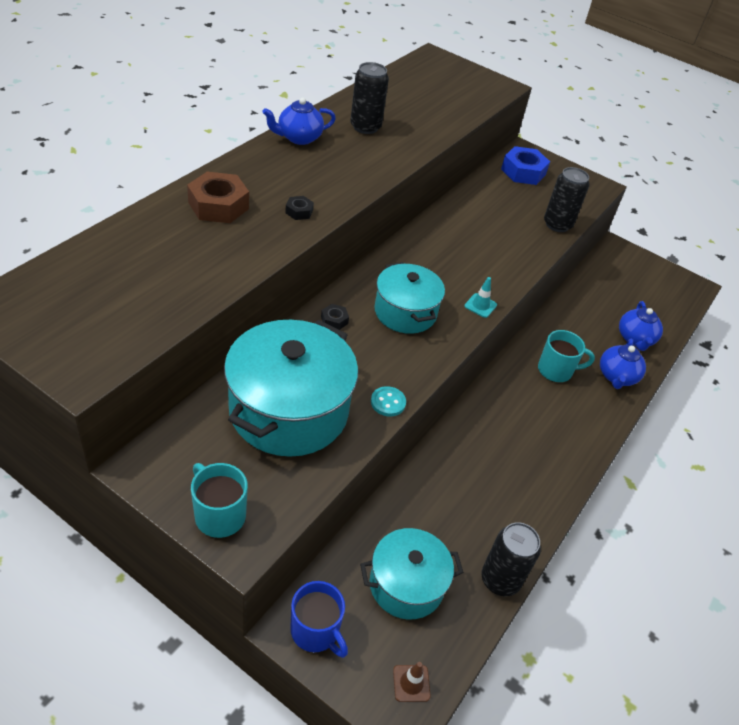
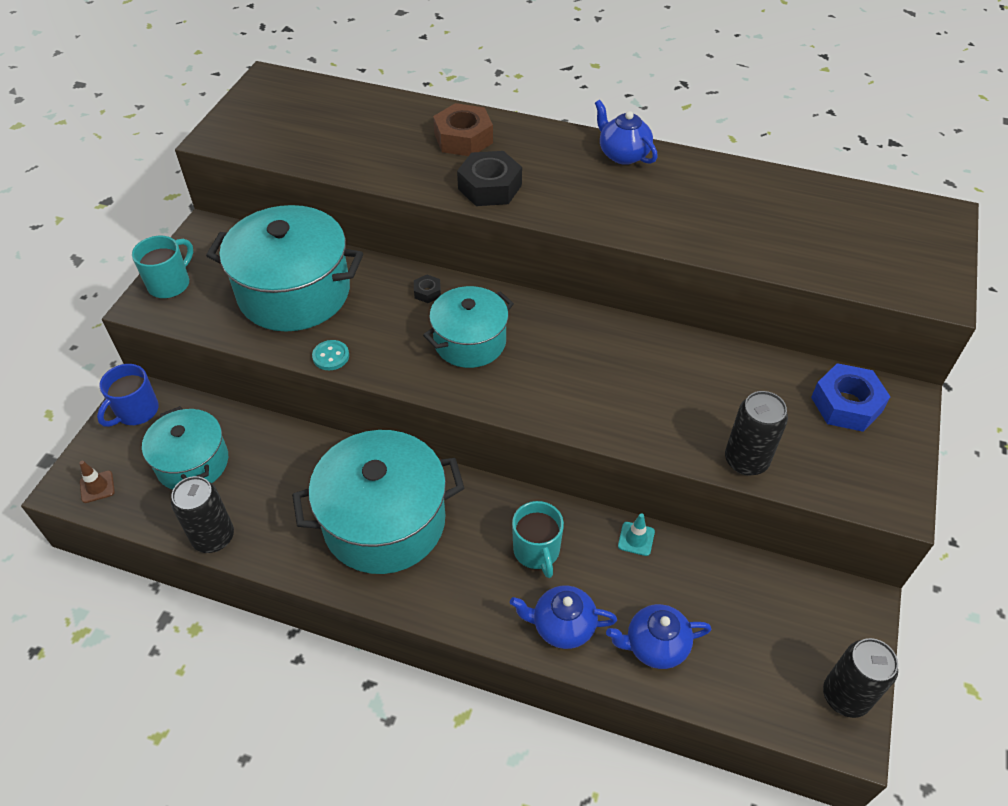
camera: 80 degrees right, 5 degrees up
(299, 211) = (489, 187): black nut -> black nut, size x2.09
(365, 127) = (692, 194): black can -> black can (845, 696)
(480, 305) = (519, 404): turquoise traffic cone -> turquoise traffic cone (636, 539)
(511, 450) = (384, 521): none -> turquoise pot

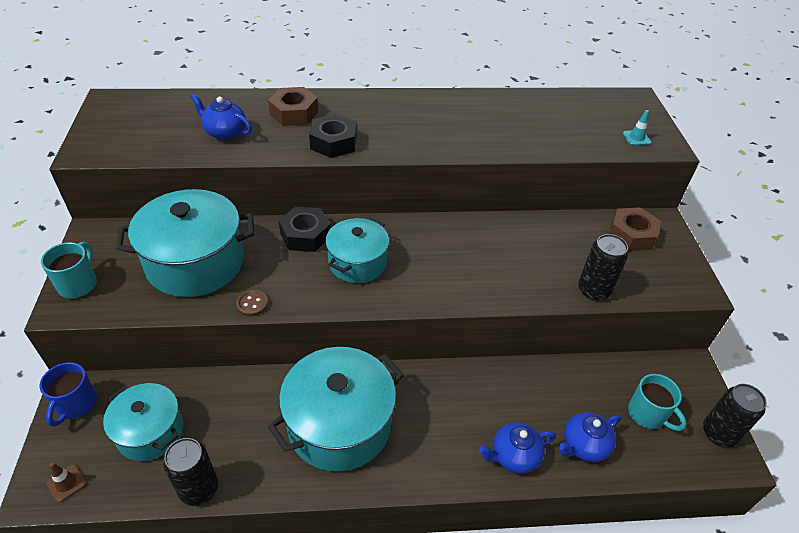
camera: 25 degrees left, 5 degrees down
(331, 356) = (252, 304): turquoise button -> brown button
(427, 292) = (305, 235): black nut -> black nut, size x2.09
(537, 551) = (466, 406): turquoise mug -> turquoise mug (647, 414)
(623, 154) = (416, 101): blue teapot -> blue teapot (225, 132)
(636, 539) = (529, 373): turquoise traffic cone -> turquoise traffic cone (636, 138)
(846, 404) = (631, 235): blue nut -> brown nut

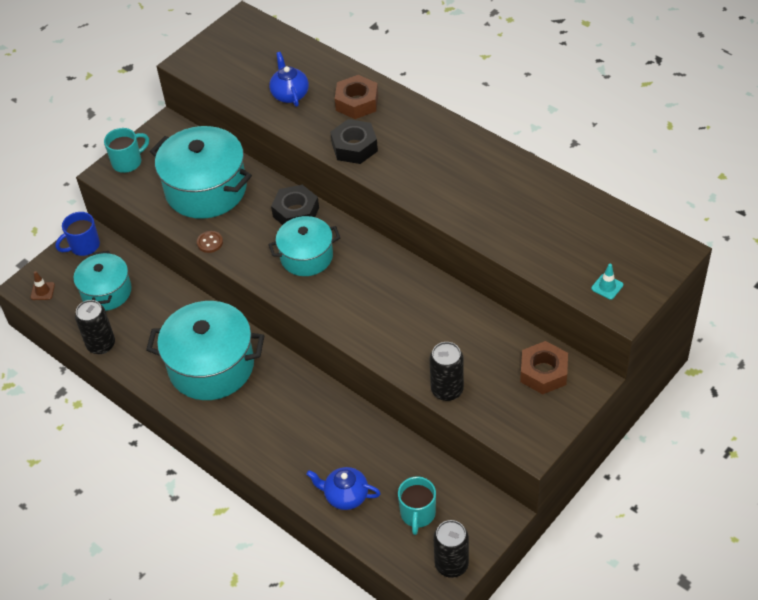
camera: 50 degrees right, 5 degrees up
(514, 456) = (292, 465): blue teapot -> none

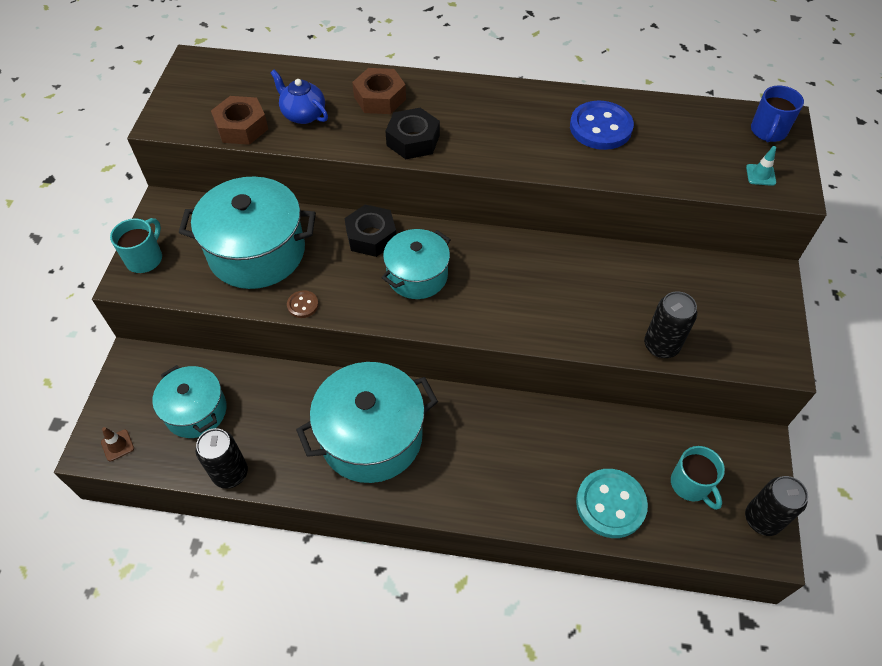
camera: 35 degrees left, 5 degrees up
(84, 246) = (134, 373): blue mug -> blue mug (768, 132)
(345, 496) = (610, 504): blue teapot -> turquoise button
(510, 195) = (600, 127): none -> blue button
(543, 372) = (729, 287): brown nut -> brown nut (241, 127)

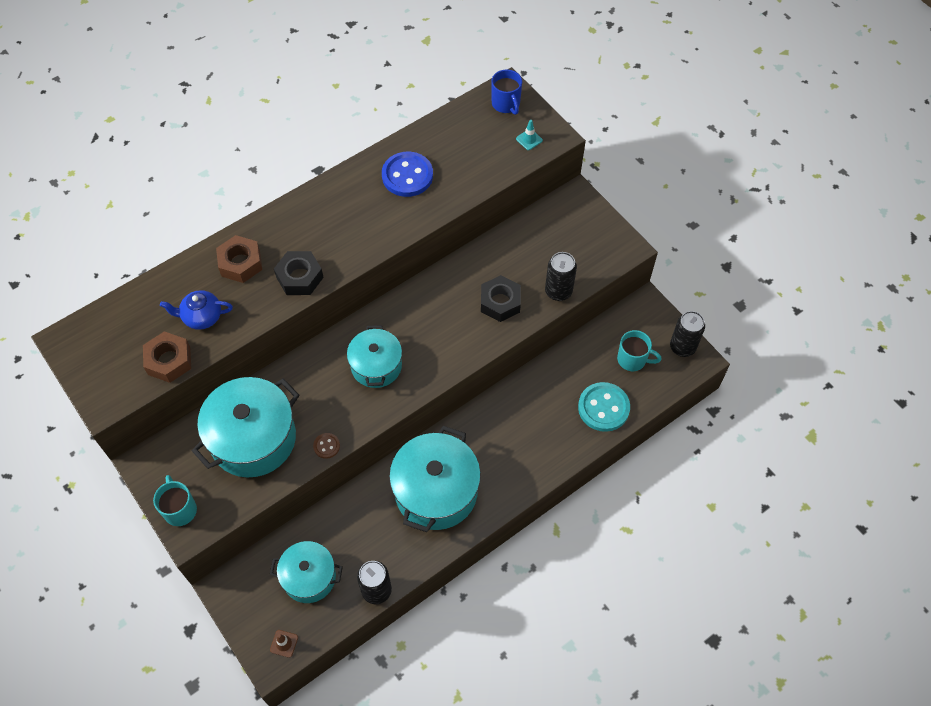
camera: 45 degrees left, 5 degrees up
(371, 236) = (317, 364): black nut -> black nut (500, 302)

